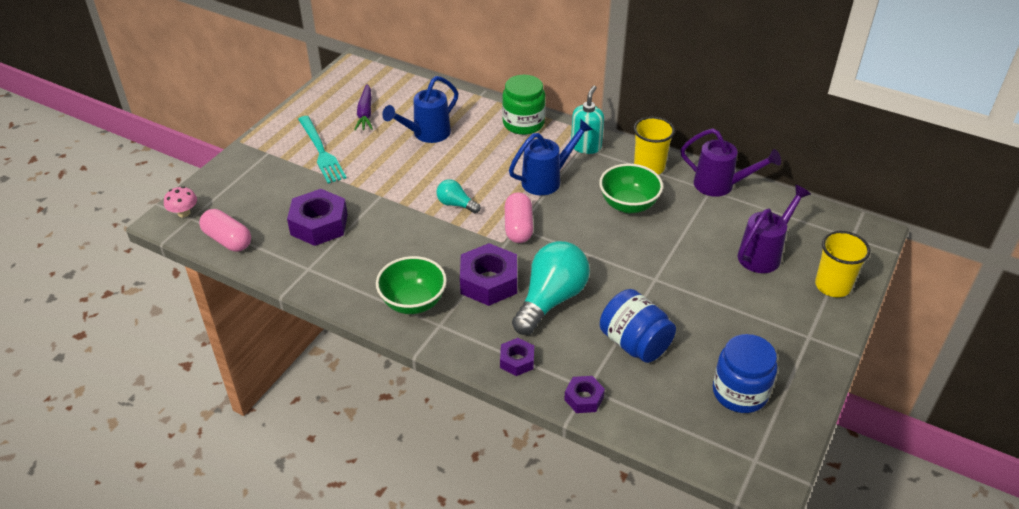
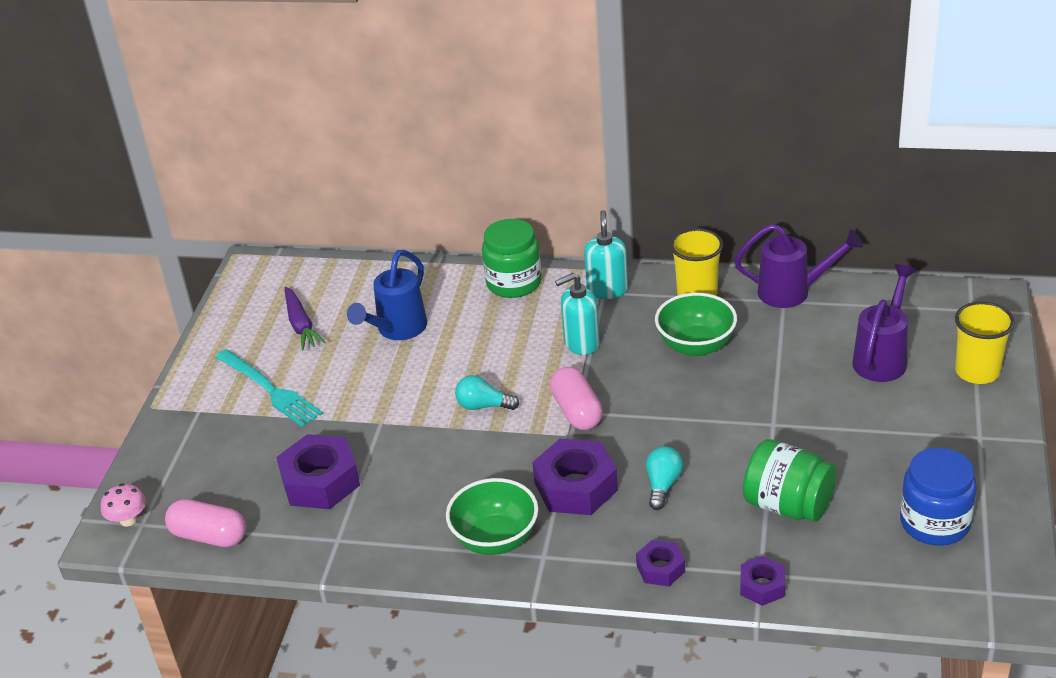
camera: 15 degrees left, 5 degrees down
(547, 179) = (581, 343): blue watering can -> turquoise soap dispenser
(551, 300) = (663, 485): turquoise light bulb -> turquoise light bulb, size x0.50
(635, 343) = (788, 505): blue jar -> green jar

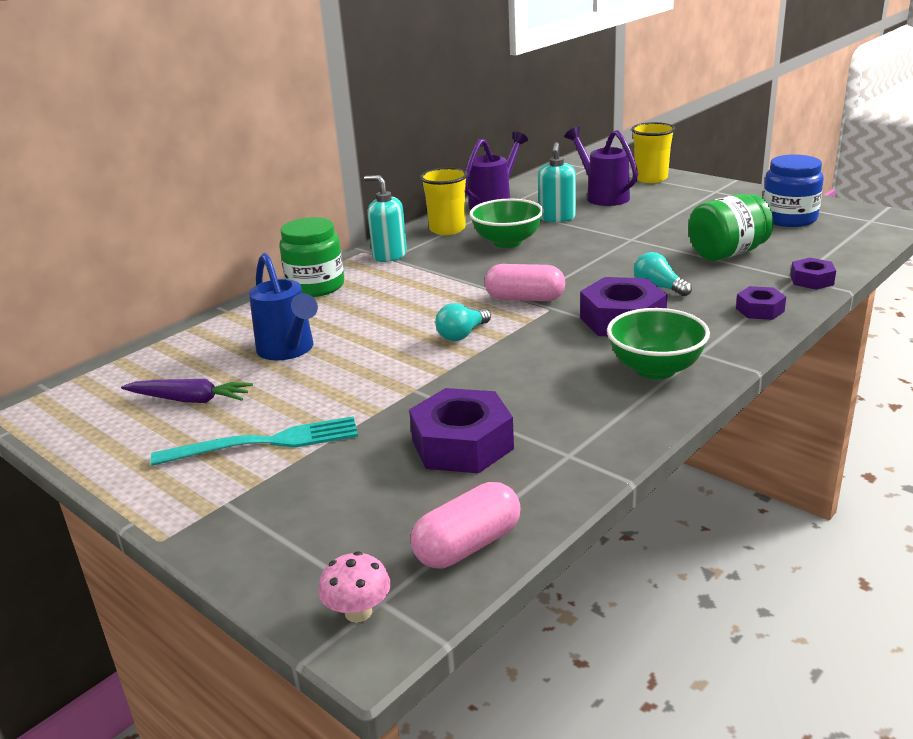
camera: 60 degrees left, 10 degrees down
(581, 343) = (440, 279): turquoise soap dispenser -> turquoise soap dispenser (557, 218)

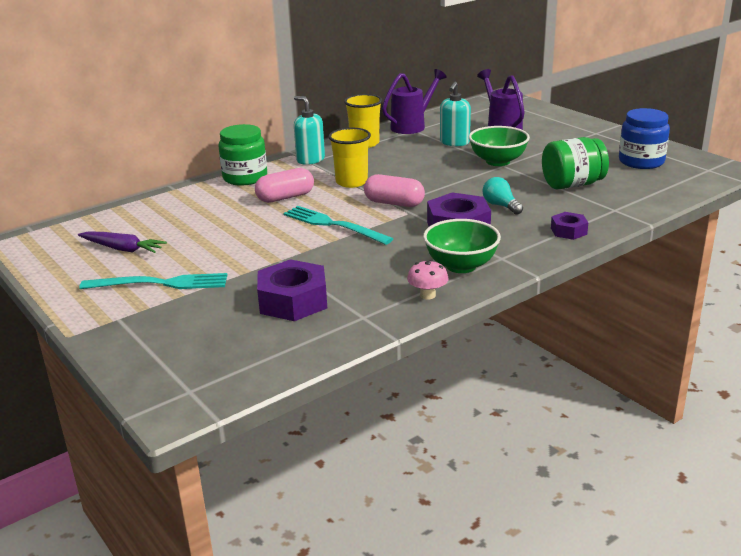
camera: 10 degrees right, 0 degrees up
(289, 351) = (204, 223): blue watering can -> none
(358, 612) = (172, 395): pink mushroom -> pink mushroom (427, 295)
(462, 335) = (333, 225): turquoise light bulb -> turquoise fork
(468, 546) = (263, 365): pink capsule -> pink capsule (285, 197)
(507, 242) = (405, 158): green bowl -> green bowl (498, 161)
(651, 178) = (549, 117): yellow cup -> yellow cup (351, 182)
(811, 280) = (625, 213): purple nut -> none

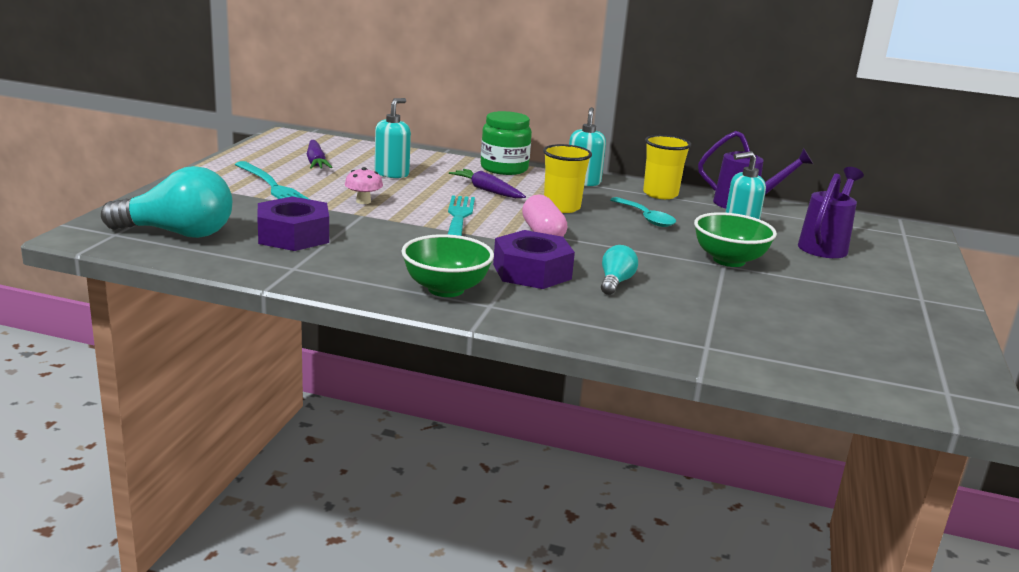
camera: 50 degrees right, 5 degrees down
(198, 223) = (392, 173): none -> turquoise soap dispenser
(226, 356) = (178, 233): none -> turquoise light bulb
(285, 197) = (487, 190): pink capsule -> purple carrot
(402, 162) = (645, 218): none -> turquoise spoon
(427, 295) = (365, 286): pink mushroom -> pink mushroom (363, 201)
(568, 231) = (605, 329): purple nut -> none
(572, 184) = (736, 310): green jar -> none
(641, 161) = (884, 341): blue jar -> none

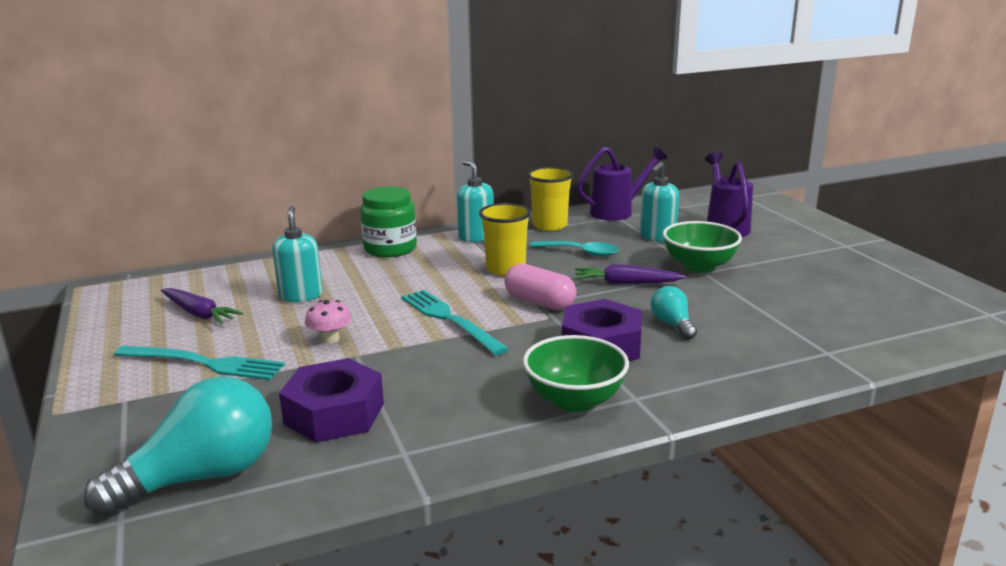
camera: 35 degrees left, 0 degrees up
(487, 190) = (418, 278): purple carrot -> purple carrot (626, 283)

